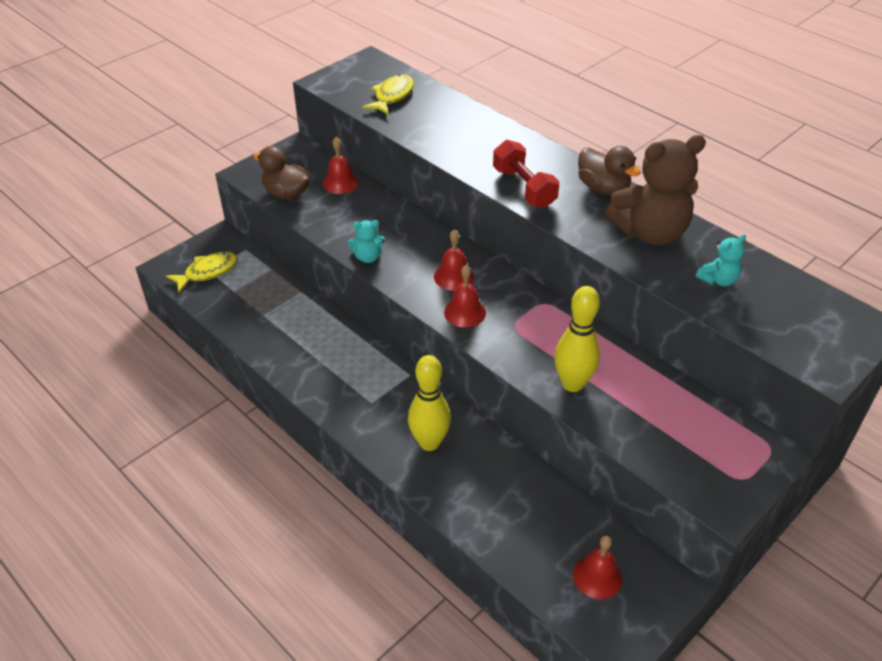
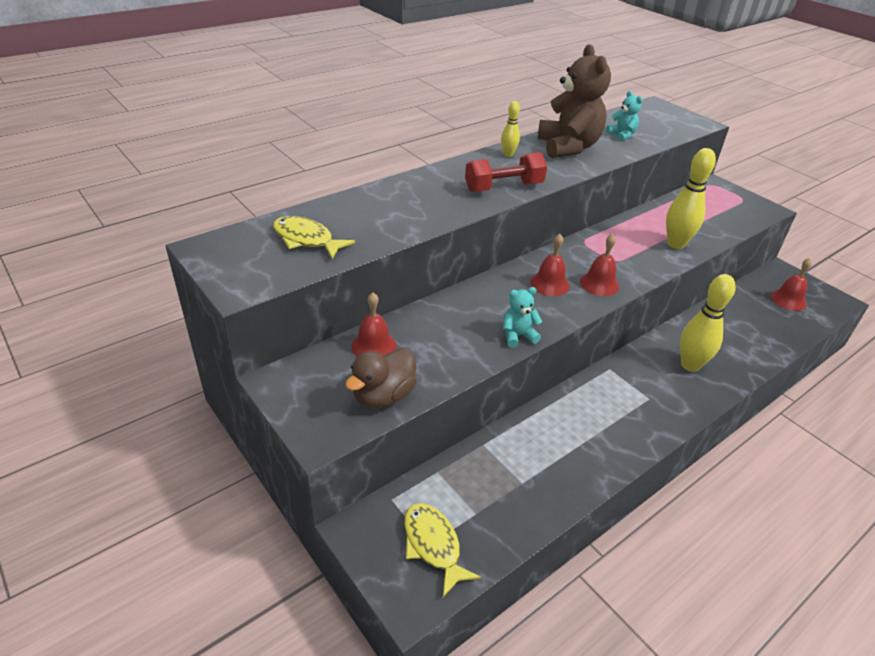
camera: 85 degrees left, 5 degrees down
(368, 257) = (518, 336): turquoise teddy bear -> turquoise teddy bear turned 105 degrees counterclockwise
(603, 188) = (508, 154): brown duck -> yellow bowling pin

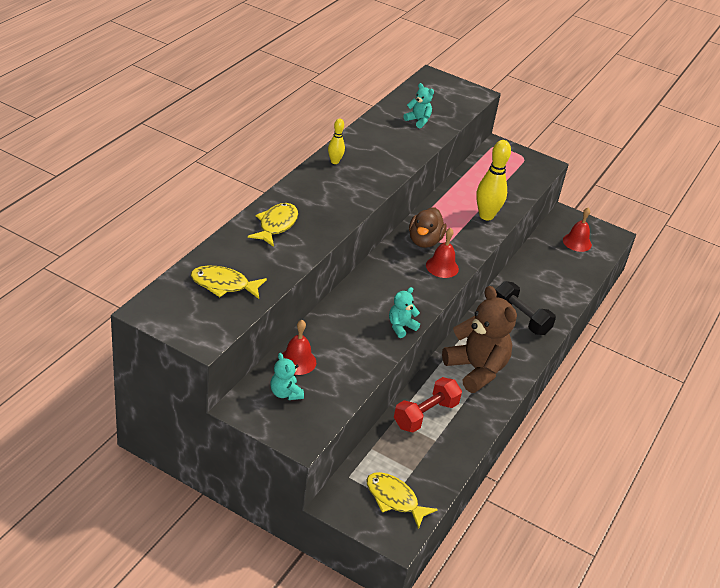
camera: 25 degrees left, 0 degrees up
(337, 378) = (285, 393): none -> turquoise teddy bear
(383, 396) = (328, 398): brown duck -> brown duck (424, 241)
(406, 197) = (276, 225): none -> yellow fish
(504, 187) = (349, 199): red dumbbell -> red dumbbell (425, 415)
(549, 284) = (404, 275): red bell -> none
(568, 147) = (380, 143): brown teddy bear -> brown teddy bear (476, 370)
(690, 365) = (521, 318): yellow bowling pin -> black dumbbell

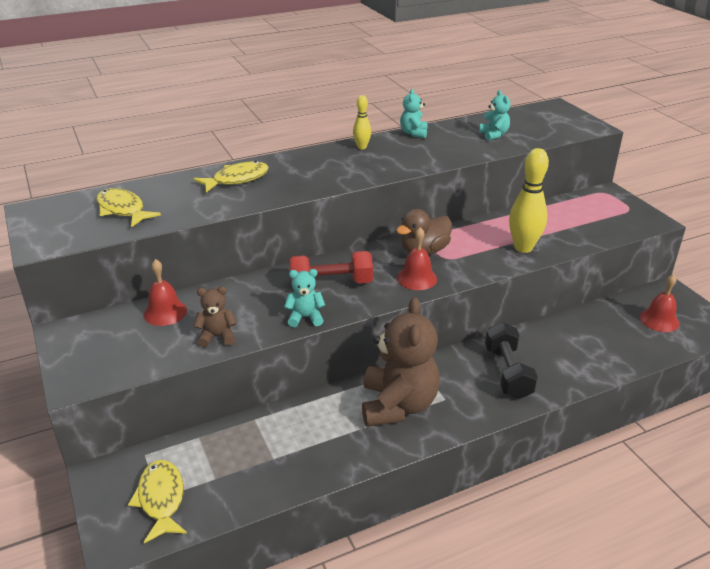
camera: 40 degrees right, 5 degrees down
(285, 393) = (117, 335): turquoise teddy bear -> turquoise teddy bear (413, 133)
(358, 365) = (217, 336): none -> brown teddy bear
(425, 415) = (291, 428): red dumbbell -> red dumbbell (331, 284)

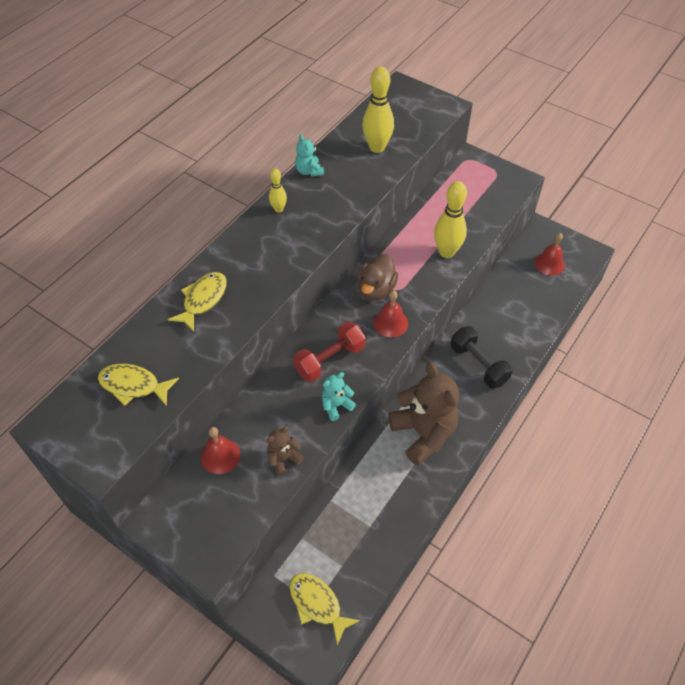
camera: 30 degrees left, 20 degrees up
(494, 135) = (377, 147): turquoise teddy bear -> yellow bowling pin

